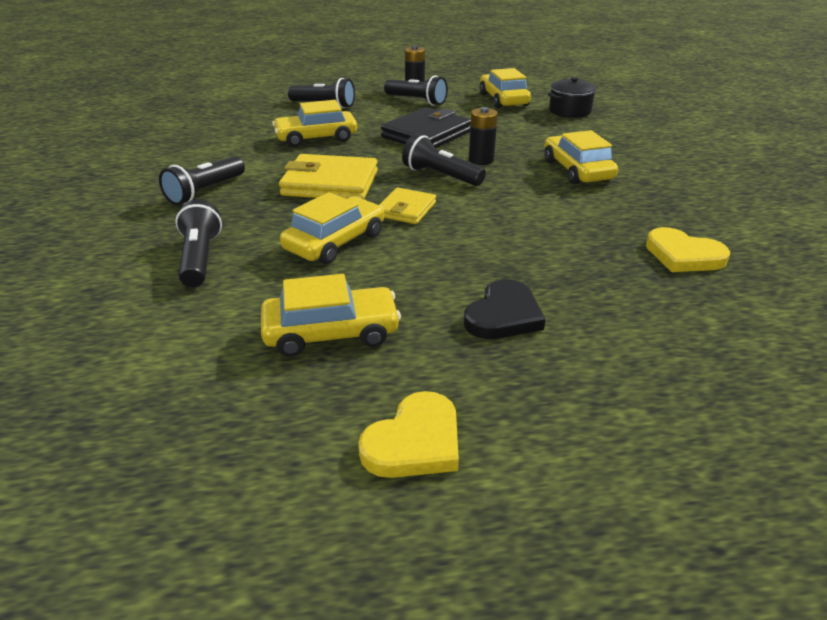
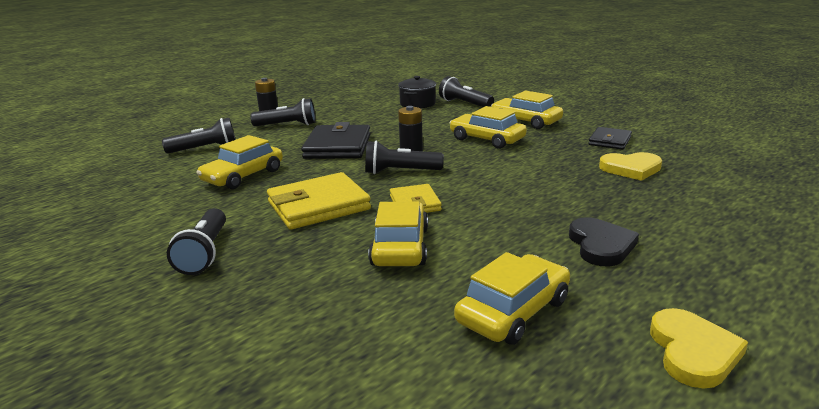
camera: 35 degrees left, 10 degrees down
(200, 258) = (300, 308): black flashlight -> black flashlight (464, 104)
(503, 100) = (357, 108): yellow car -> yellow car (525, 121)
(717, 216) = (609, 141): none -> black wallet

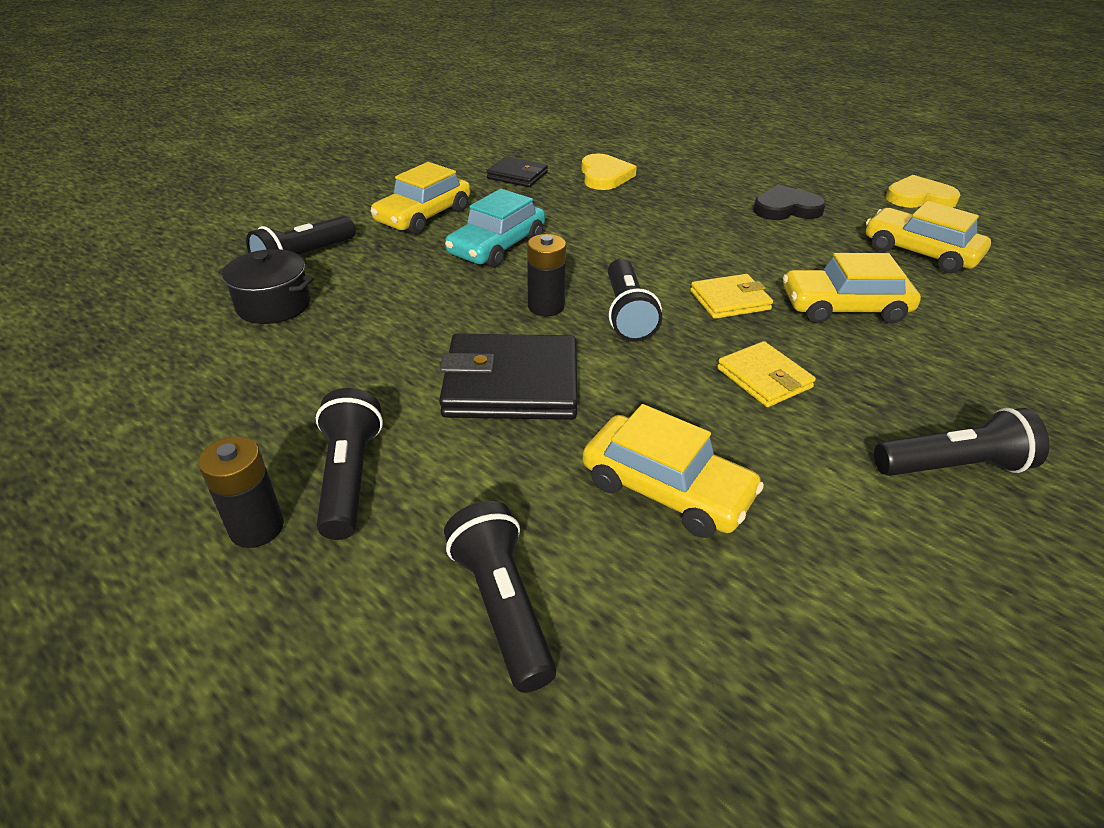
camera: 95 degrees left, 15 degrees up
(318, 206) = (764, 378): yellow wallet -> yellow wallet, size x0.58
(487, 139) = (497, 246): yellow car -> turquoise car

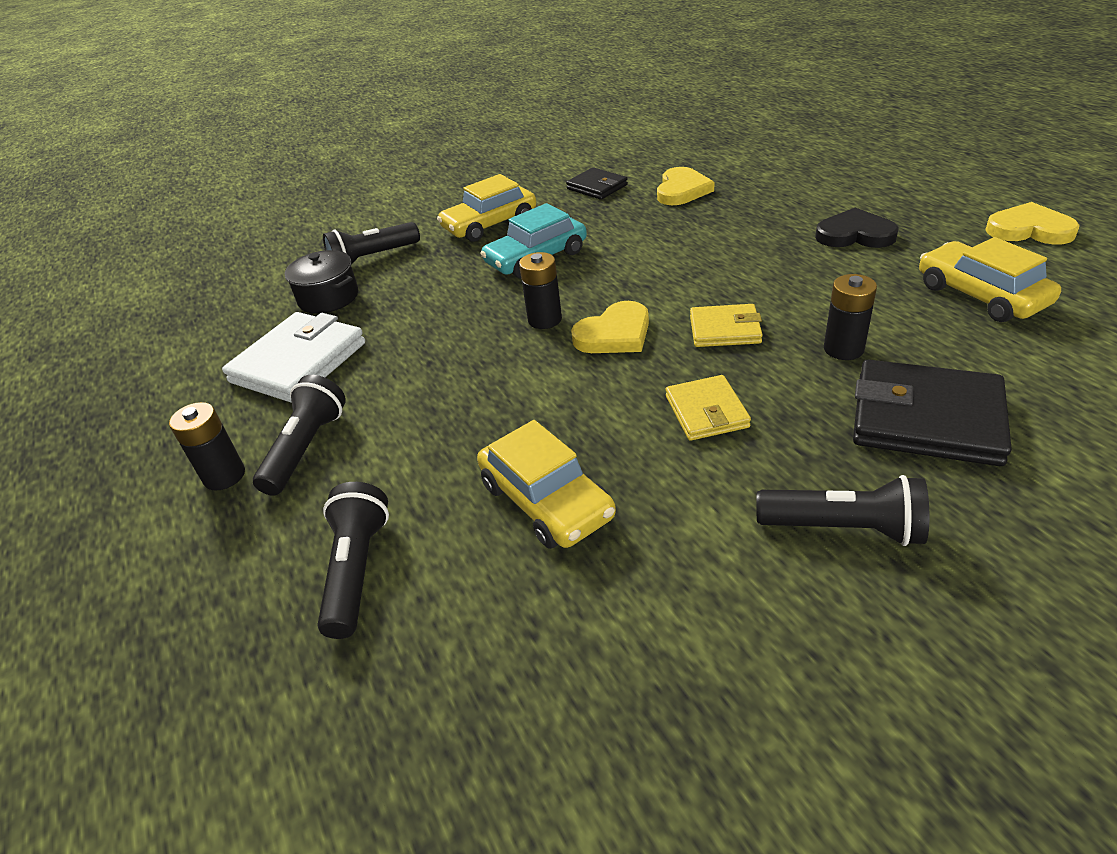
camera: 25 degrees right, 0 degrees up
(279, 381) = (299, 362): none -> white wallet
(511, 384) = (472, 387): black wallet -> black wallet (926, 418)
(627, 314) = (614, 334): black flashlight -> yellow heart
(844, 308) = (843, 349): yellow car -> black battery

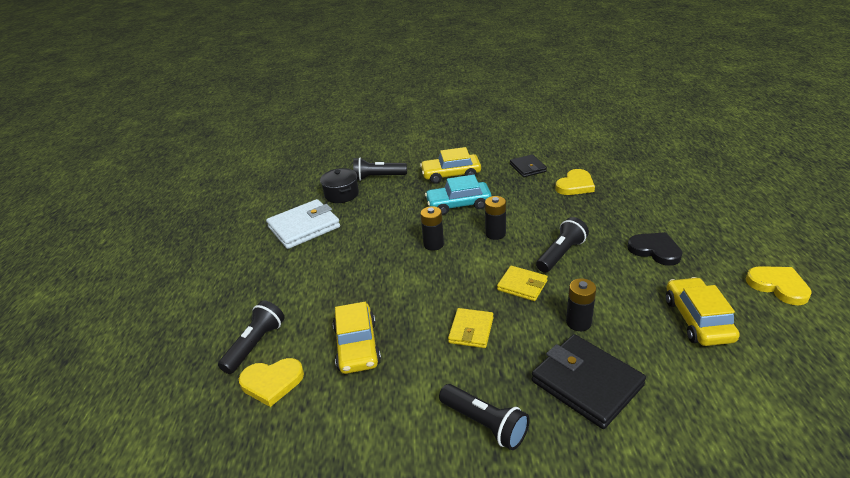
camera: 25 degrees right, 5 degrees down
(224, 476) = (236, 275): black battery -> black battery (495, 234)
(306, 448) = (277, 275): black flashlight -> black flashlight (561, 254)
(614, 334) = (462, 266): yellow heart -> yellow heart (272, 382)

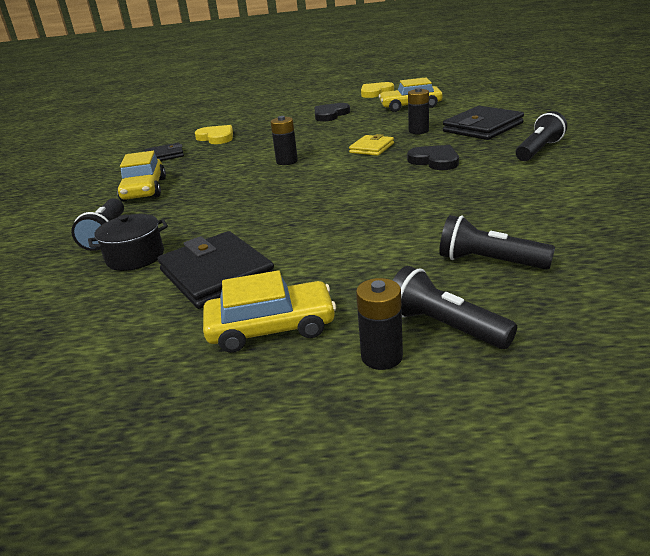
camera: 90 degrees left, 5 degrees down
(272, 382) = (545, 239): yellow heart -> none
(304, 227) = (216, 274): white wallet -> black wallet
(357, 346) = (470, 203): yellow car -> yellow car (271, 328)
(433, 244) = (296, 186): black battery -> black battery (382, 356)
(458, 204) = (219, 180): turquoise car -> none
(471, 330) = (435, 161): yellow wallet -> black heart
(561, 254) = (328, 138): black flashlight -> black flashlight (445, 326)

